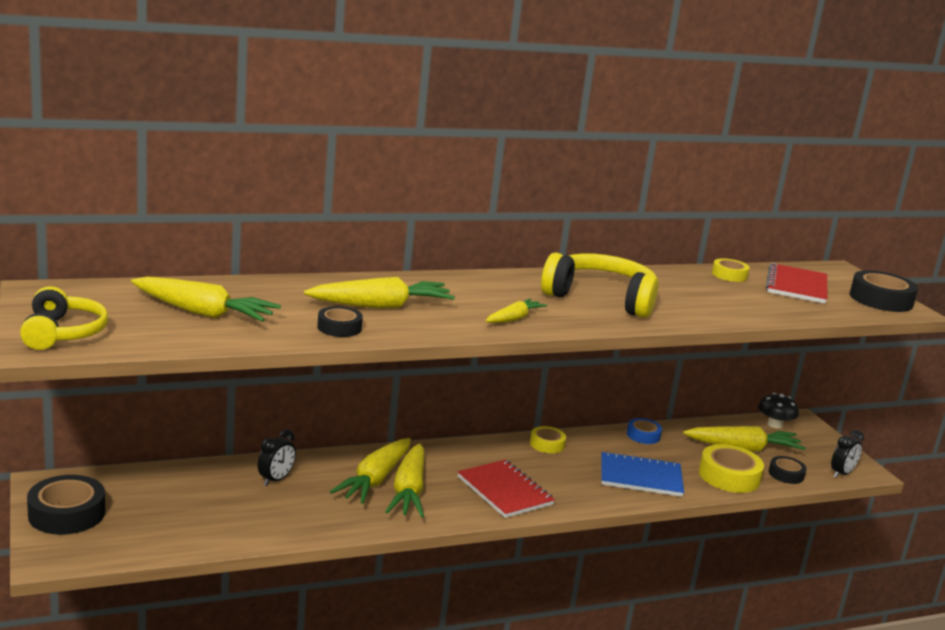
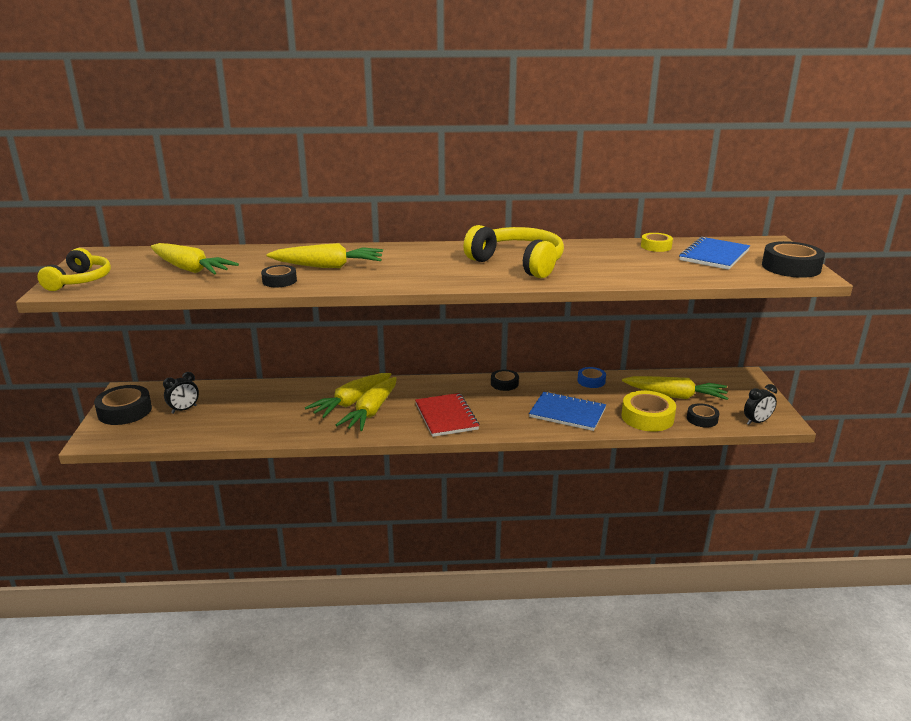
camera: 20 degrees right, 5 degrees up
(275, 480) = (279, 397): black clock -> black clock (184, 409)
(514, 319) = (426, 277): yellow carrot -> none
(547, 444) = (504, 383): yellow tape -> black tape
(774, 424) = (717, 378): black mushroom -> none
(796, 286) = (714, 255): red notebook -> blue notebook

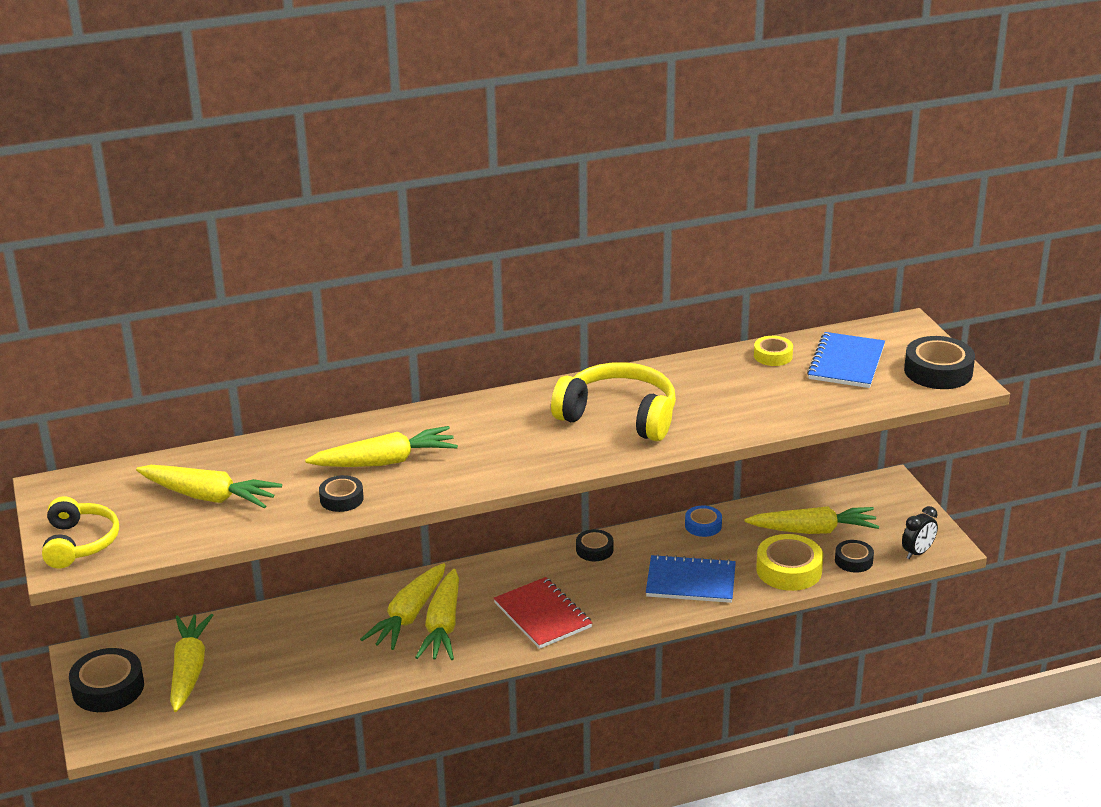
camera: 15 degrees left, 5 degrees up
(184, 409) = (189, 670): black clock -> yellow carrot

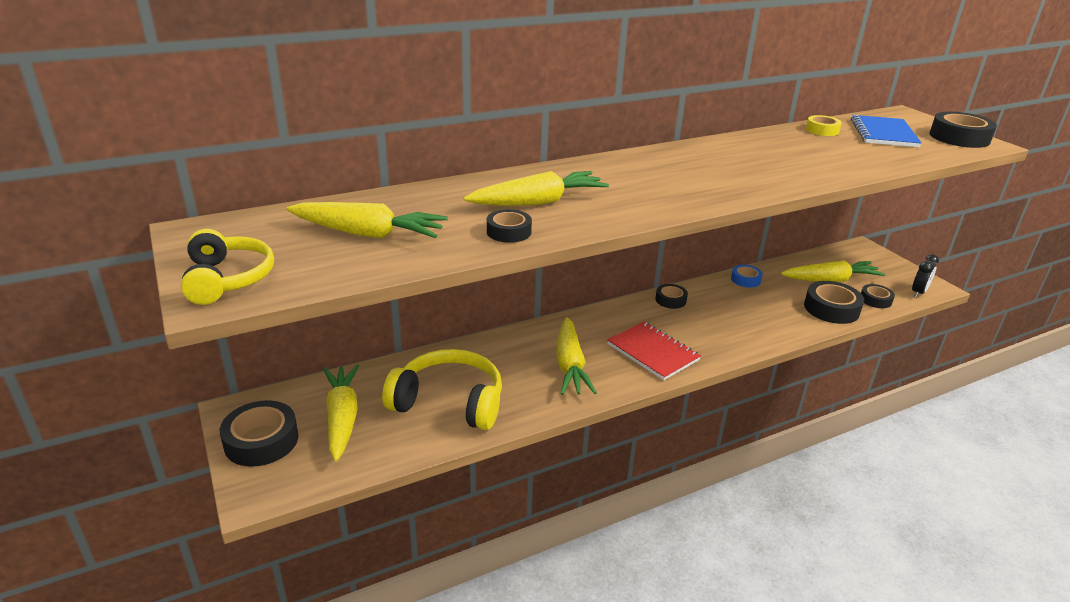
camera: 10 degrees left, 0 degrees up
(408, 616) = (536, 358): yellow carrot -> none
(619, 416) = (731, 167): yellow headphones -> yellow headphones (449, 402)
(690, 581) = (760, 320): blue notebook -> none
(789, 570) = (831, 308): yellow tape -> black tape

